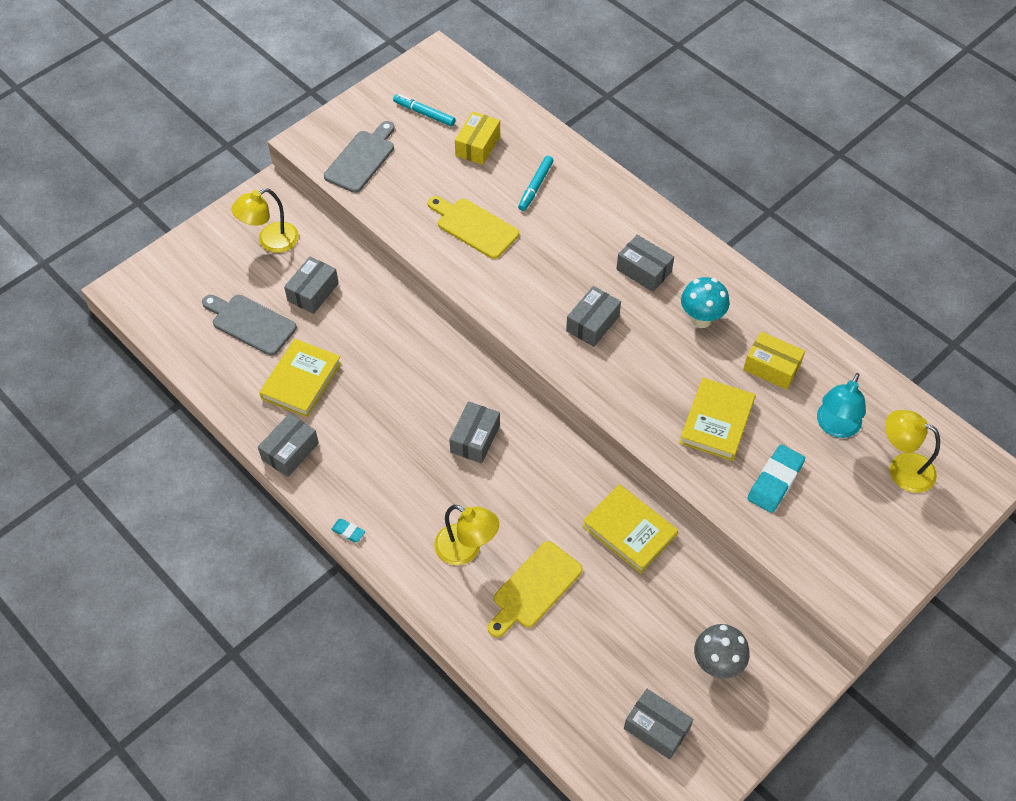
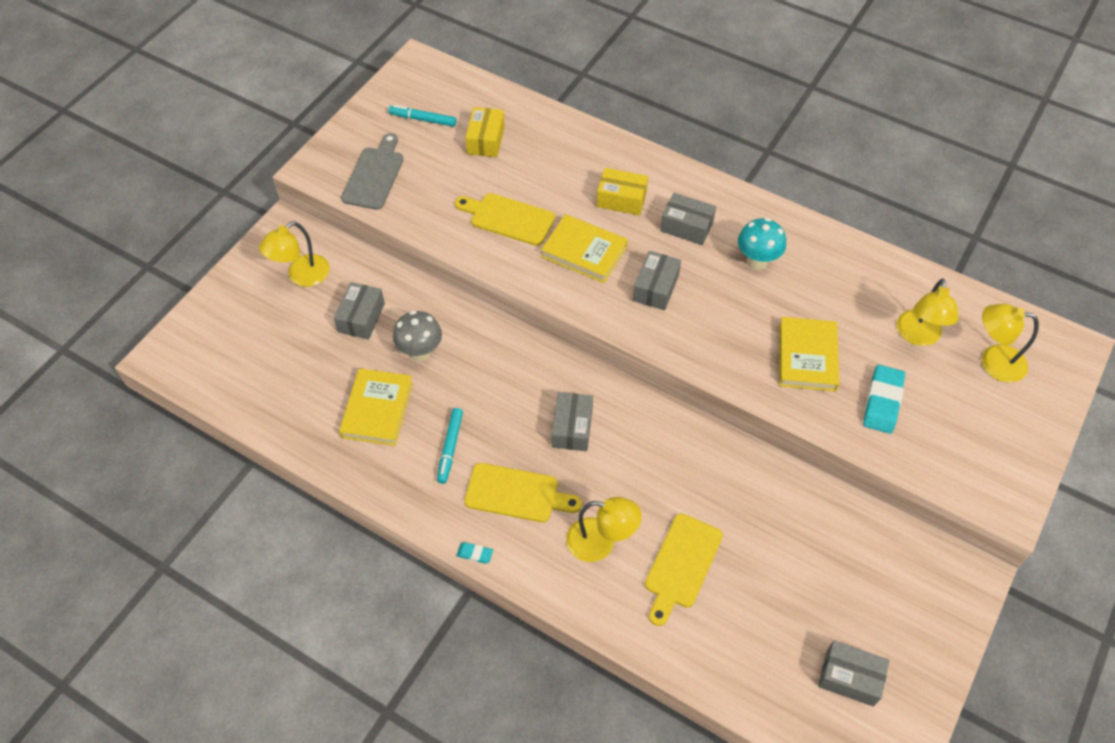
camera: 15 degrees left, 0 degrees up
(250, 323) = (306, 363): grey cutting board -> none
(290, 451) = (388, 485): grey box -> none
(403, 487) = (517, 494): none -> yellow cutting board
(535, 186) = (555, 168): turquoise marker -> turquoise marker (450, 448)
(629, 531) = (753, 484): yellow book -> yellow book (584, 252)
(717, 664) = (884, 597): grey mushroom -> grey mushroom (420, 352)
(771, 367) = (839, 293): yellow box -> yellow box (621, 199)
(835, 427) = (918, 336): turquoise lamp -> yellow lamp

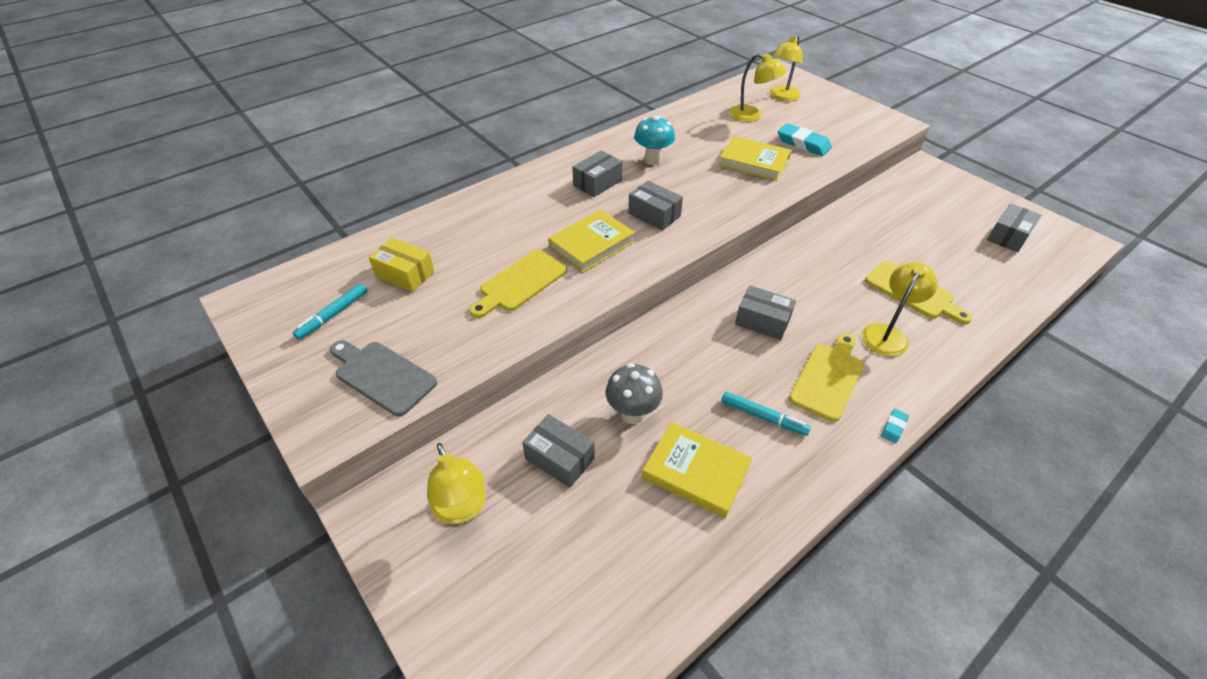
camera: 70 degrees left, 10 degrees down
(621, 199) = (545, 208): yellow box -> none

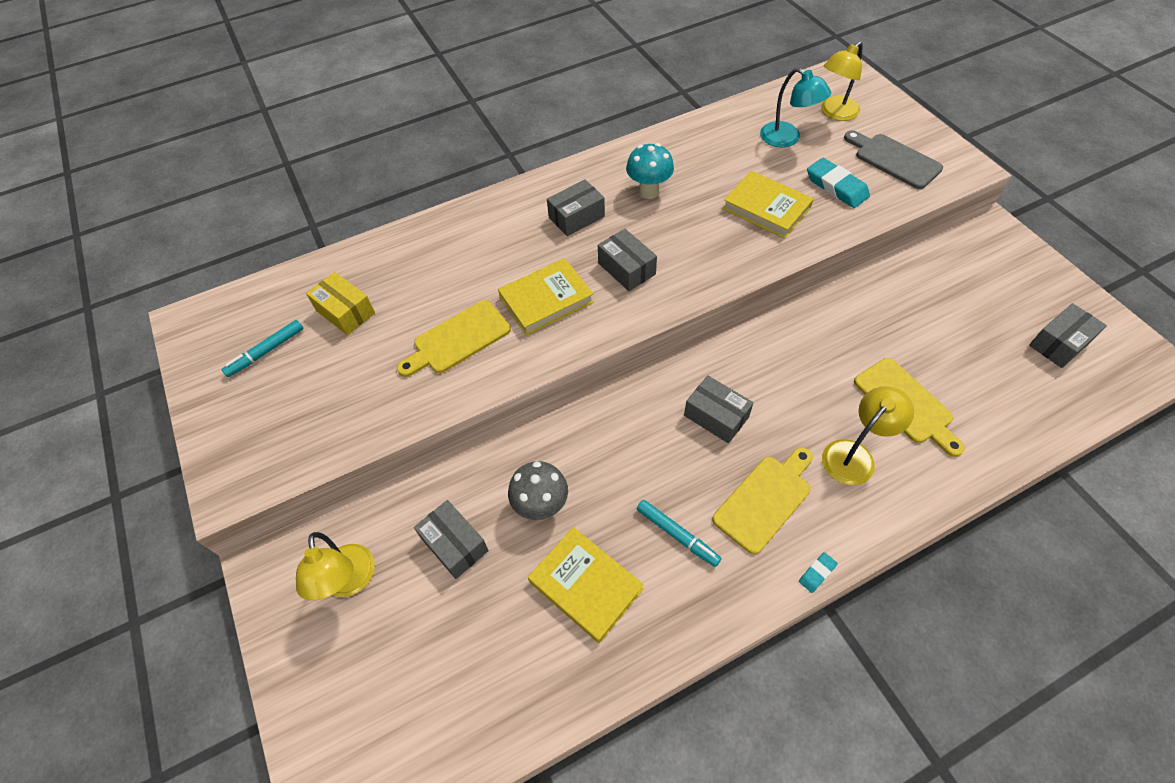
camera: 15 degrees right, 10 degrees up
(382, 375) = (296, 431): grey cutting board -> grey cutting board (894, 159)
(751, 116) = (787, 139): yellow lamp -> turquoise lamp

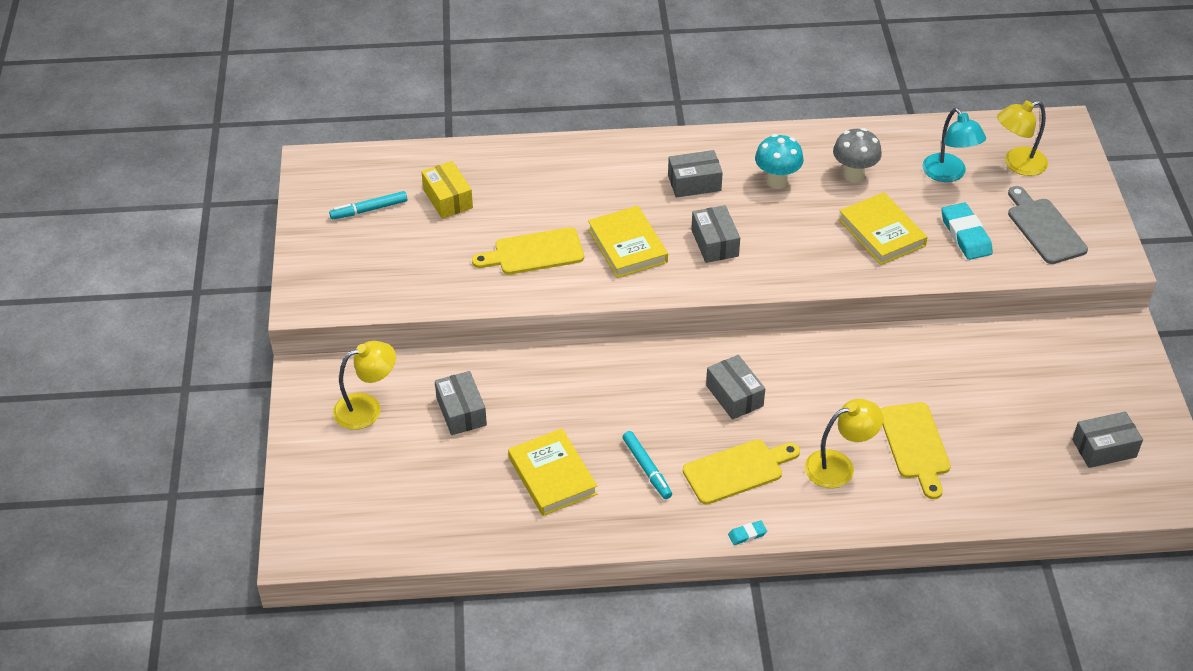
camera: 20 degrees right, 10 degrees down
(349, 582) = (367, 408): yellow lamp -> yellow lamp turned 120 degrees counterclockwise
(541, 506) = (545, 410): grey mushroom -> grey mushroom (854, 175)
(546, 300) = (627, 246): yellow book -> yellow book turned 75 degrees clockwise

